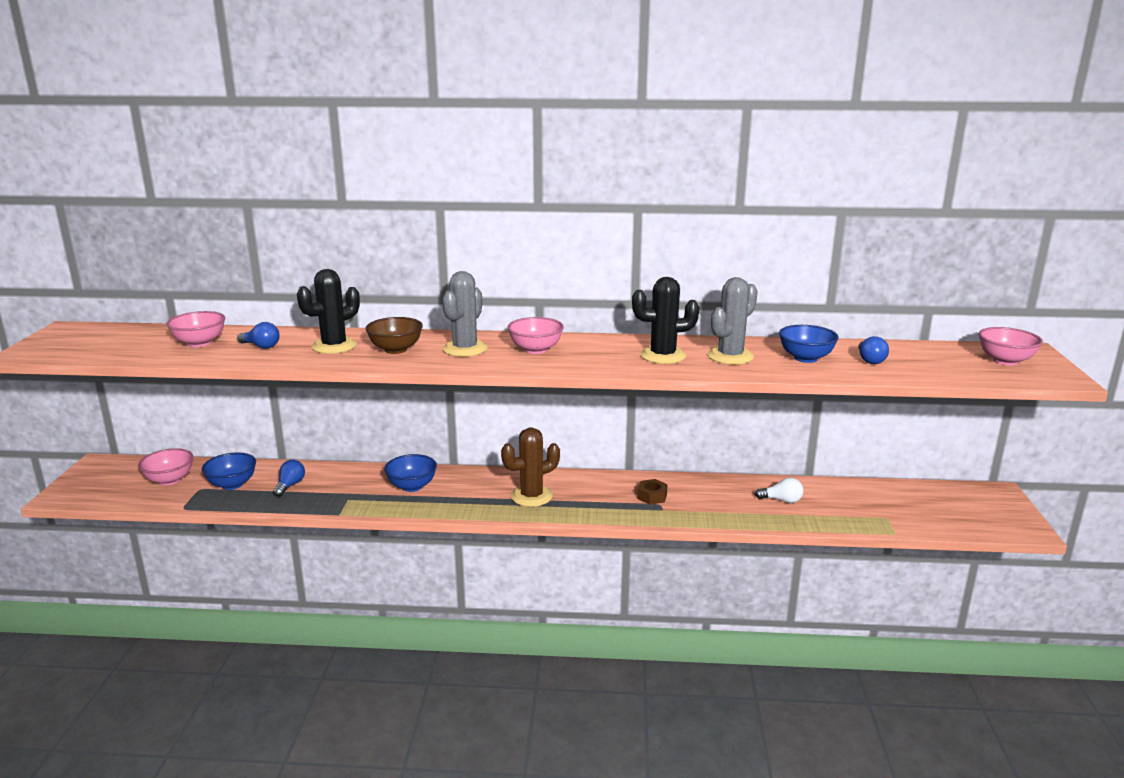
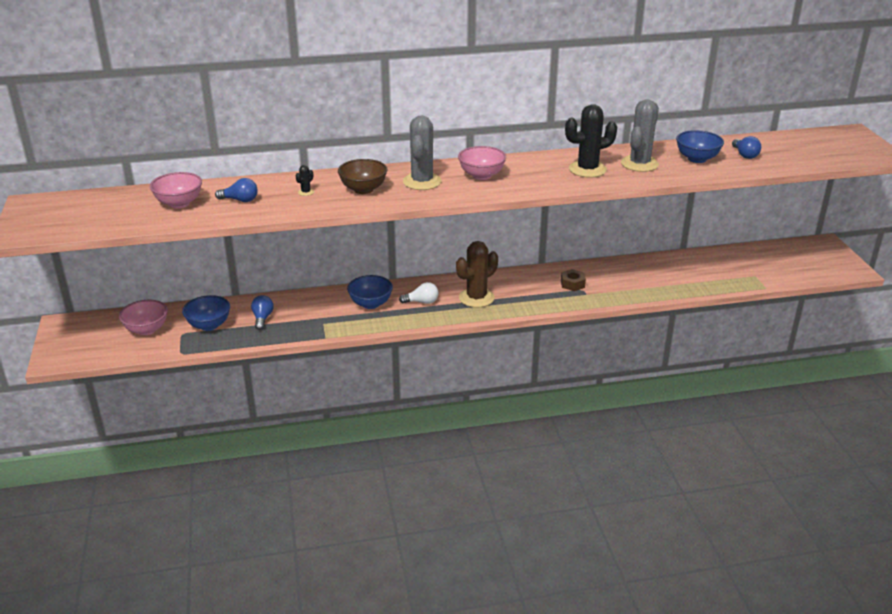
camera: 15 degrees left, 10 degrees up
(334, 346) = (306, 192): black cactus -> black cactus, size x0.41
(782, 500) = (673, 273): white light bulb -> white light bulb (422, 302)
(1005, 361) = (839, 144): pink bowl -> none

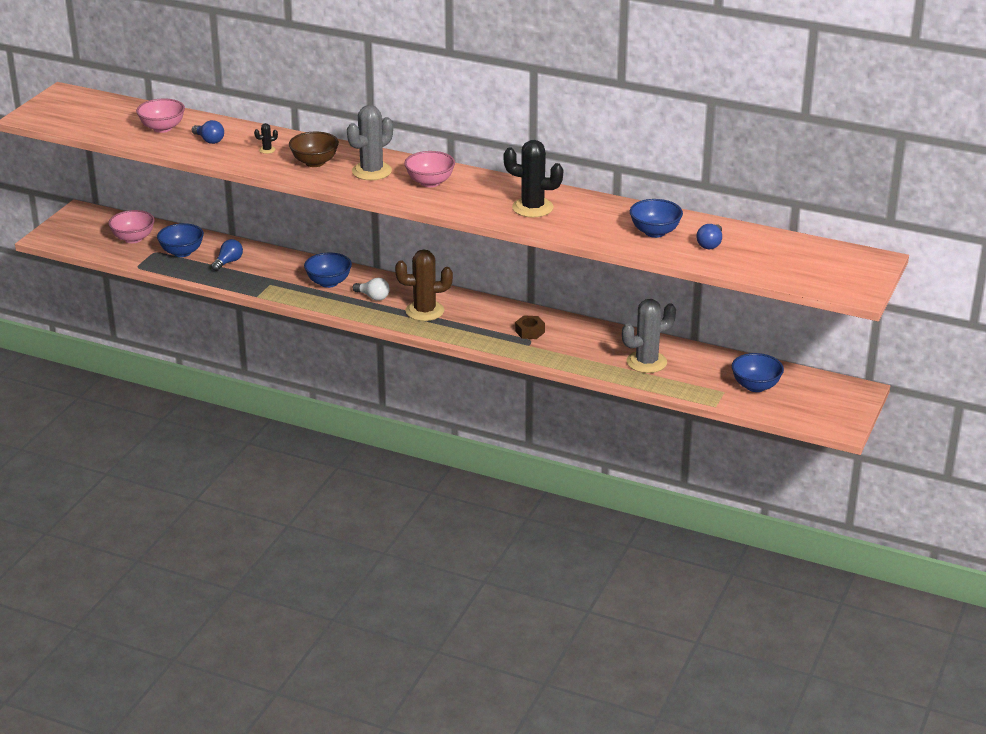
camera: 35 degrees right, 0 degrees up
(639, 164) = (590, 219): grey cactus -> grey cactus (646, 362)
(766, 264) = (755, 386): none -> blue bowl

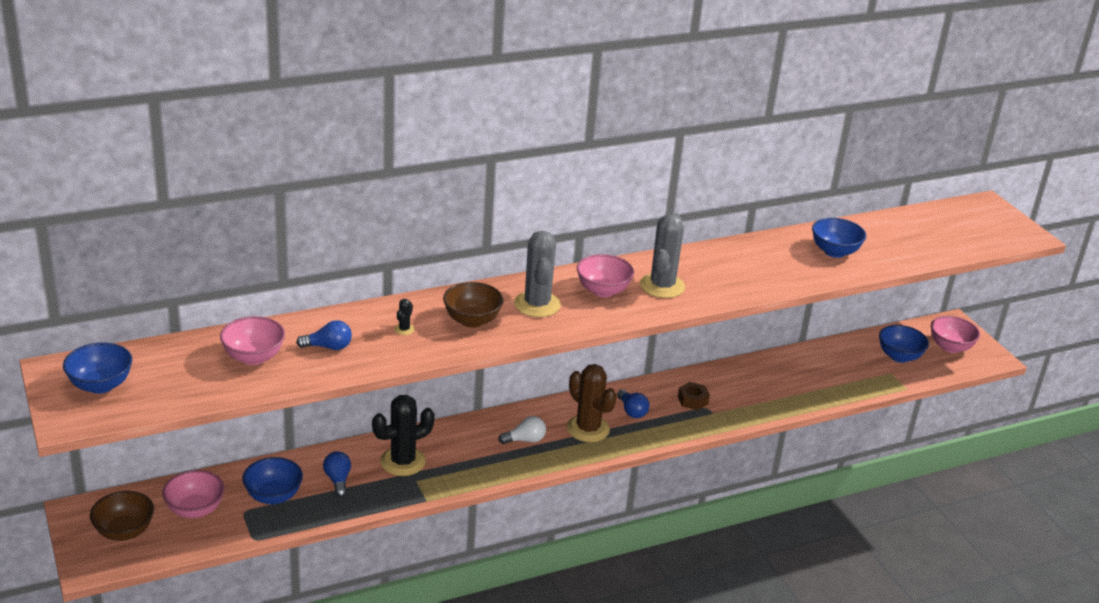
camera: 50 degrees left, 0 degrees up
(84, 231) = (124, 532): none -> brown bowl
(328, 282) = (464, 448): blue bowl -> blue bowl (100, 385)
(424, 311) = (588, 429): brown cactus -> brown cactus turned 75 degrees counterclockwise
(532, 208) = (720, 274): black cactus -> black cactus (403, 461)
(646, 362) = (808, 378): grey cactus -> grey cactus (662, 286)
(710, 244) = (884, 243): blue light bulb -> blue light bulb (632, 411)
(817, 402) = (950, 347): none -> pink bowl

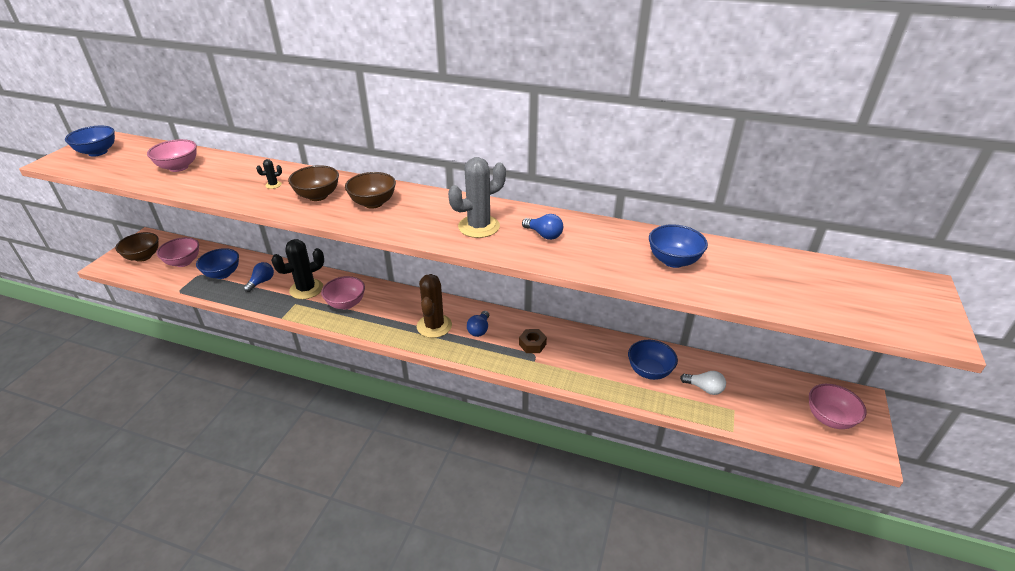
camera: 45 degrees right, 5 degrees up
(328, 347) = (219, 177): blue light bulb -> blue light bulb (544, 235)
(403, 461) = (306, 289): black cactus -> black cactus turned 45 degrees counterclockwise
(525, 440) = (387, 312): white light bulb -> white light bulb (704, 388)
(537, 304) = (373, 203): grey cactus -> brown bowl
(603, 291) = (431, 212): pink bowl -> pink bowl (346, 304)
(899, 356) = (761, 400): blue bowl -> blue bowl (649, 371)

